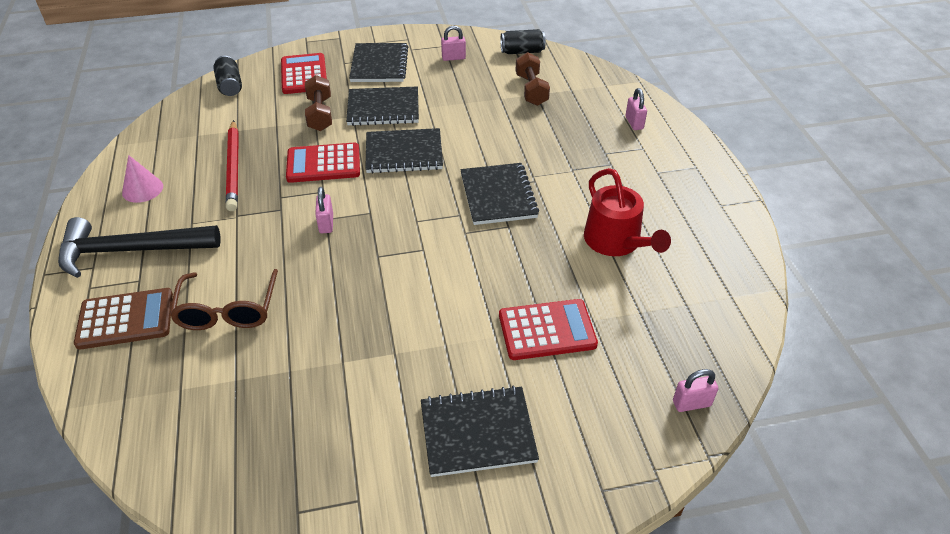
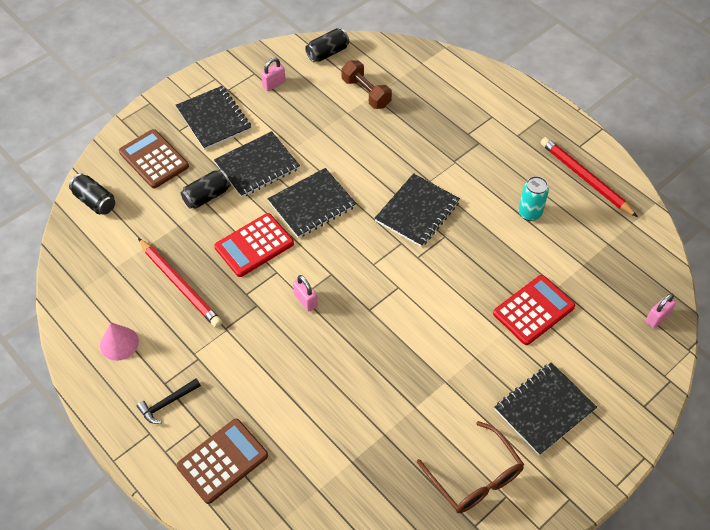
camera: 30 degrees left, 10 degrees up
(130, 251) = (167, 403): black hammer -> black hammer, size x0.45
(227, 310) = (296, 412): brown glasses -> brown glasses (475, 478)
(304, 74) = (153, 159): red calculator -> brown calculator
(320, 114) = (207, 196): brown dumbbell -> black can
(498, 195) = (417, 211): black notebook -> black notebook turned 75 degrees clockwise
(616, 241) = (529, 213): red watering can -> turquoise can
(634, 123) = (469, 94): pink padlock -> none
(705, 235) = (585, 178): none -> red pencil

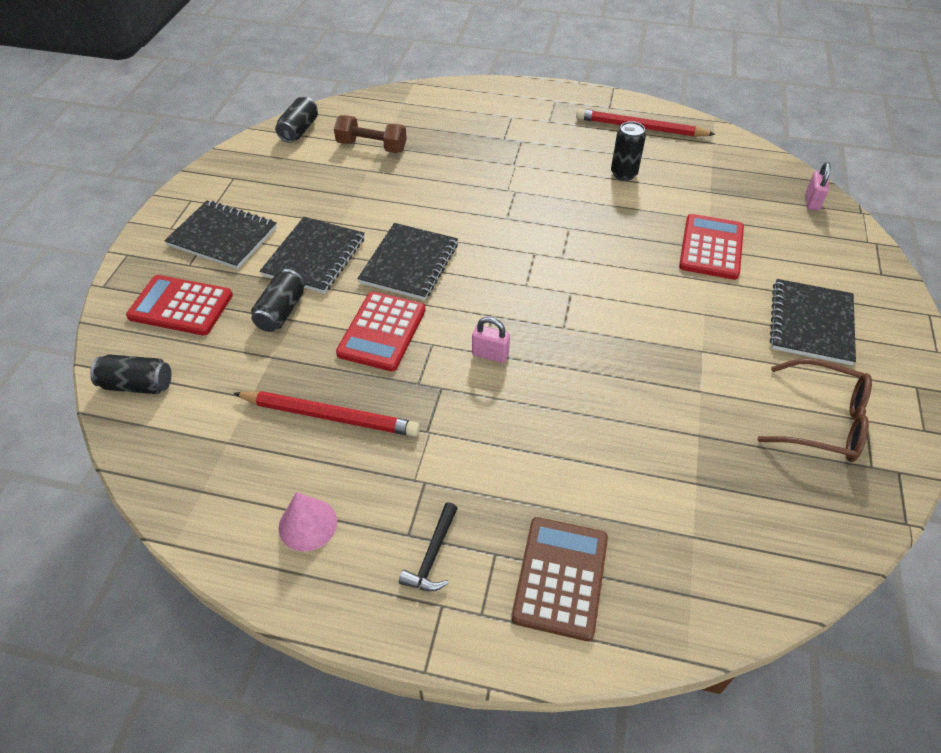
camera: 35 degrees left, 5 degrees down
(153, 159) = (181, 306): brown calculator -> red calculator
(274, 84) = (265, 178): pink padlock -> none
(417, 211) = (522, 220): black notebook -> none
(529, 213) = (623, 174): turquoise can -> black can

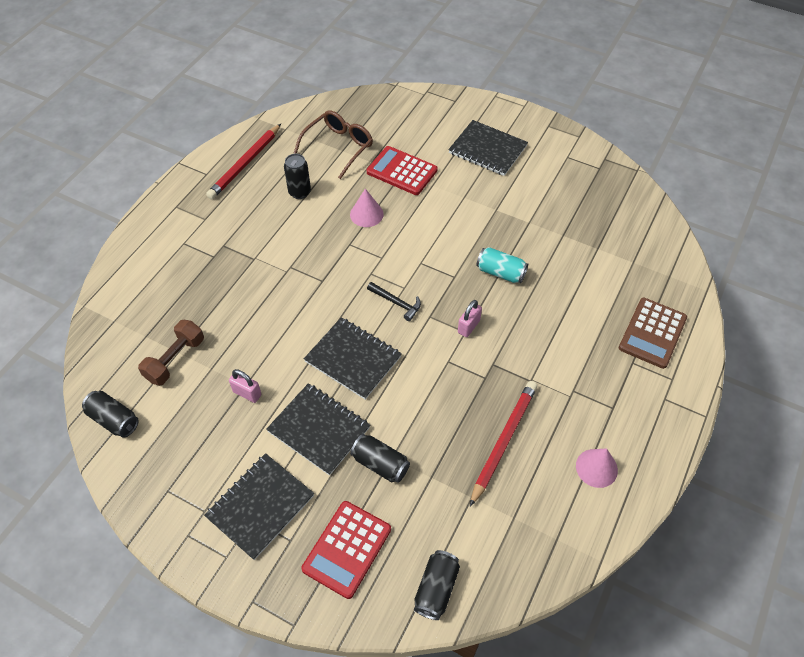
camera: 75 degrees left, 5 degrees up
(382, 331) = (426, 392): red calculator -> none
(432, 555) = (630, 397): black hammer -> black hammer (396, 303)
(560, 577) = (652, 333): brown calculator -> brown calculator turned 90 degrees counterclockwise
(592, 373) = (500, 272): none -> turquoise can
(622, 231) = (366, 214): none -> pink cone
(812, 201) = (375, 103): pink padlock -> pink padlock (247, 393)
(823, 421) = (564, 175): brown glasses -> brown glasses (339, 147)

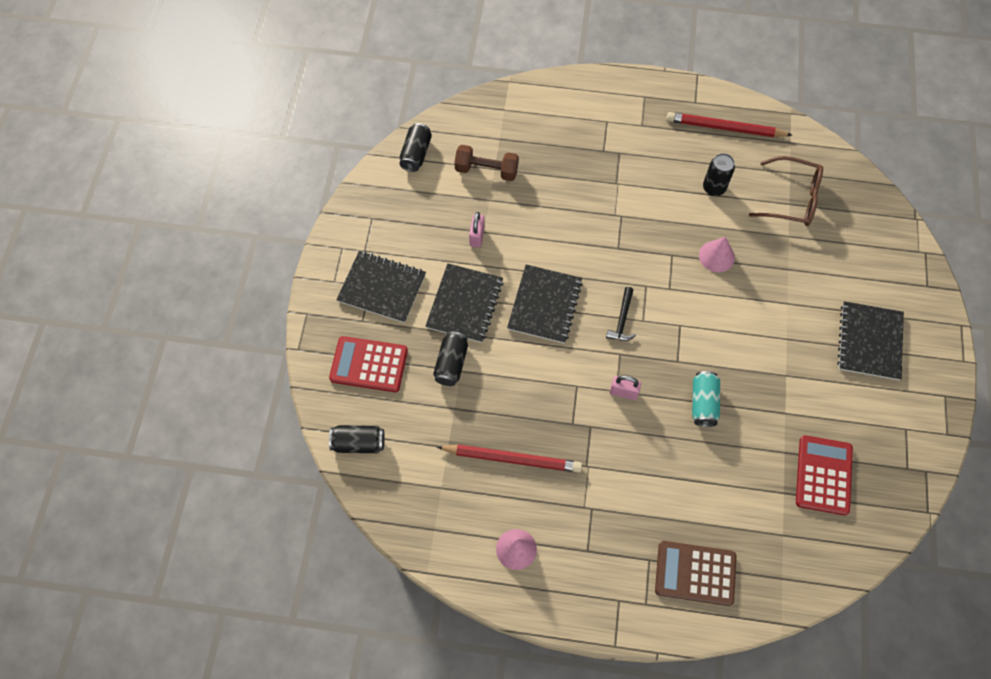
camera: 70 degrees right, 10 degrees up
(401, 171) = (791, 268): red calculator -> red calculator (823, 475)

